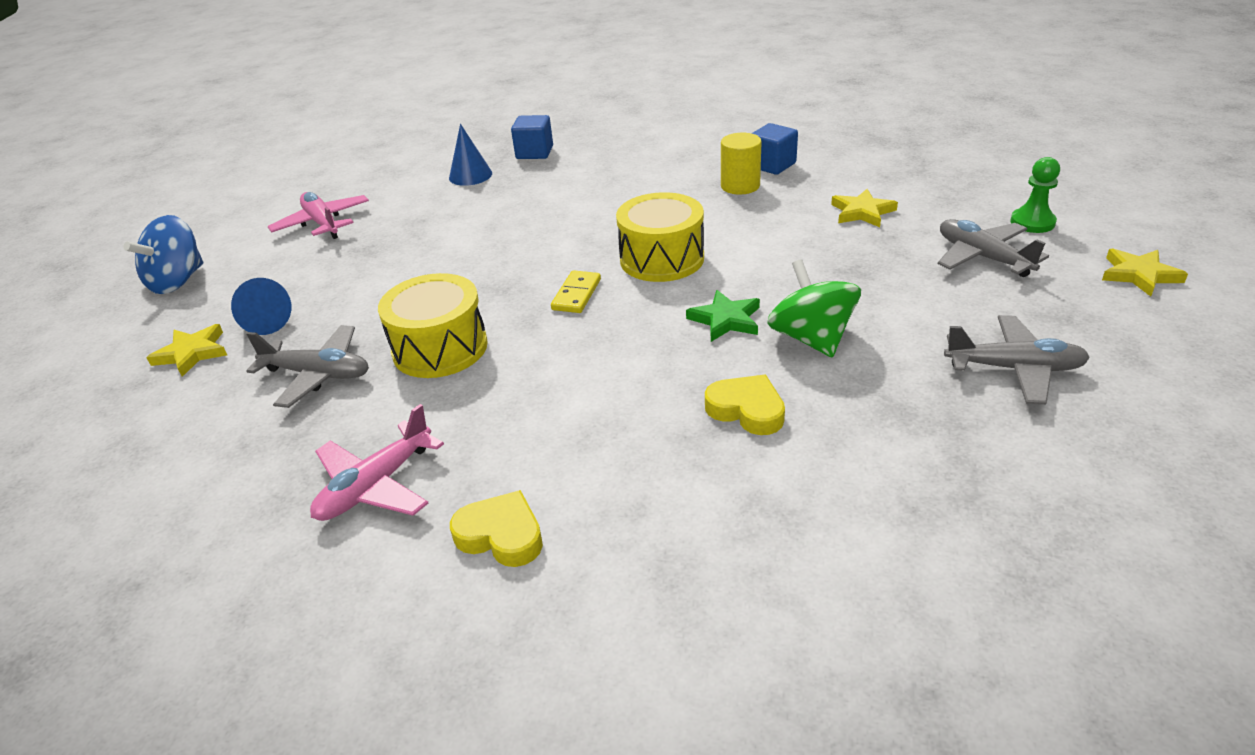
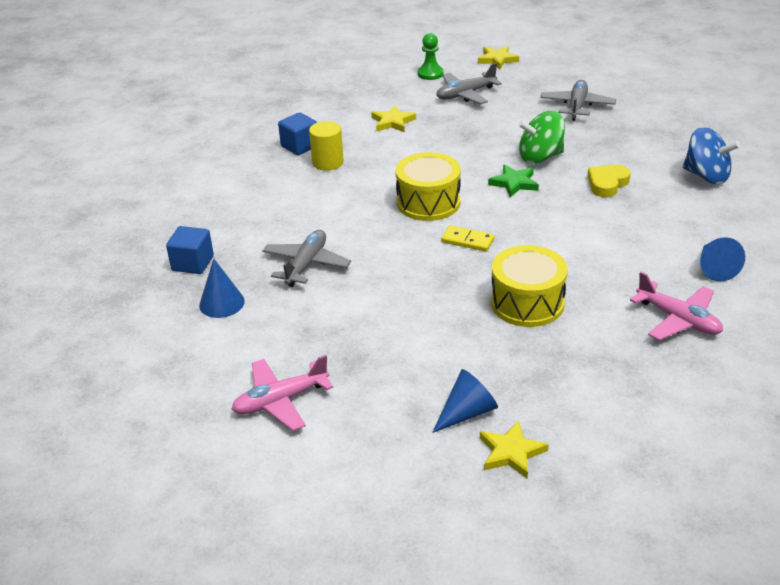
camera: 85 degrees left, 0 degrees up
(178, 281) = (369, 499): blue spinning top -> blue spinning top (706, 176)
(318, 374) = (554, 364): grey plane -> grey plane (306, 265)
(501, 535) = (715, 268): yellow heart -> blue cone

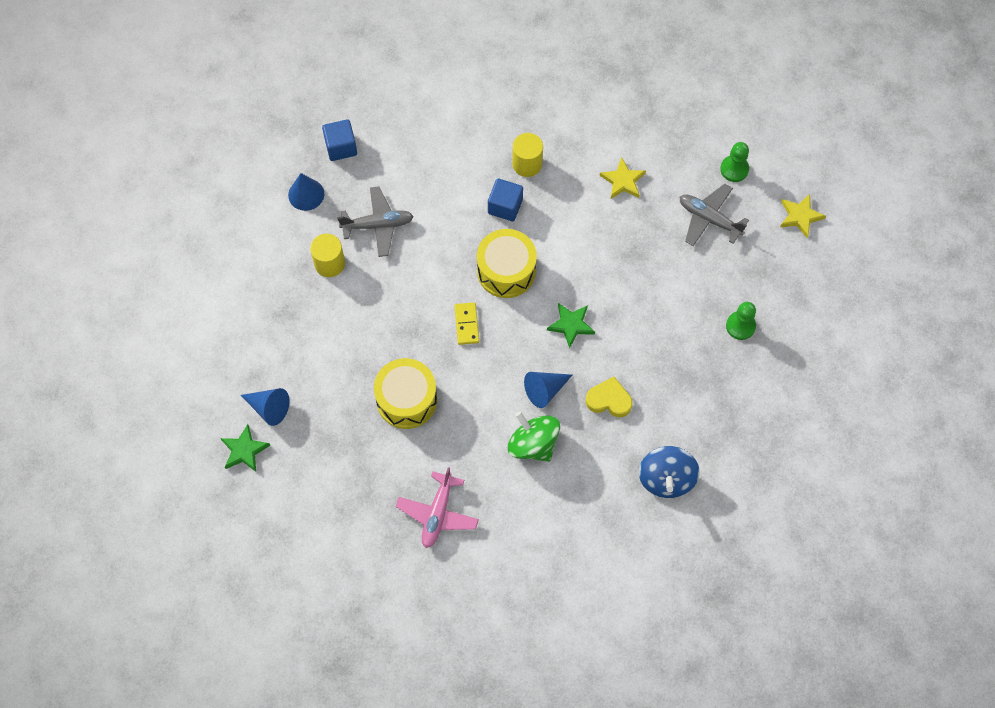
camera: 60 degrees right, 30 degrees up
(280, 401) = (227, 289): pink plane -> none
(300, 146) = (541, 128): blue cube -> blue cube (505, 206)
(320, 310) = (329, 263): none -> yellow cylinder
(511, 452) = (244, 450): yellow star -> green star
(540, 157) = (626, 329): green spinning top -> green spinning top (533, 444)
(577, 106) = (740, 326): grey plane -> green pawn
(715, 268) = (521, 522): blue cone -> blue cone (545, 390)

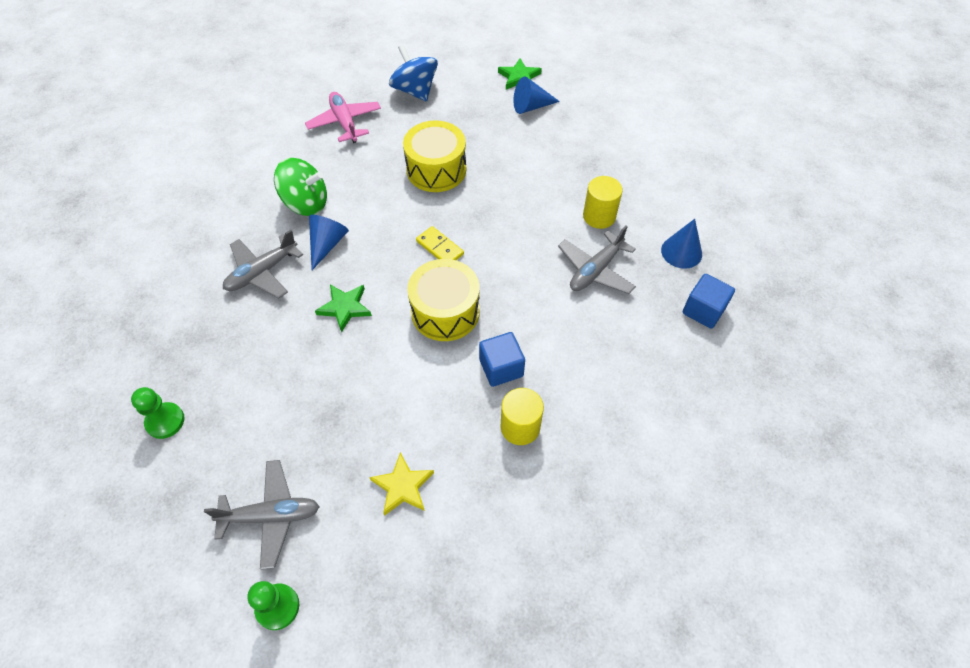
camera: 140 degrees right, 10 degrees down
(609, 400) = (262, 272): yellow heart -> grey plane
(666, 479) = (167, 248): blue spinning top -> blue spinning top (415, 90)
(800, 216) = (154, 606): yellow star -> none

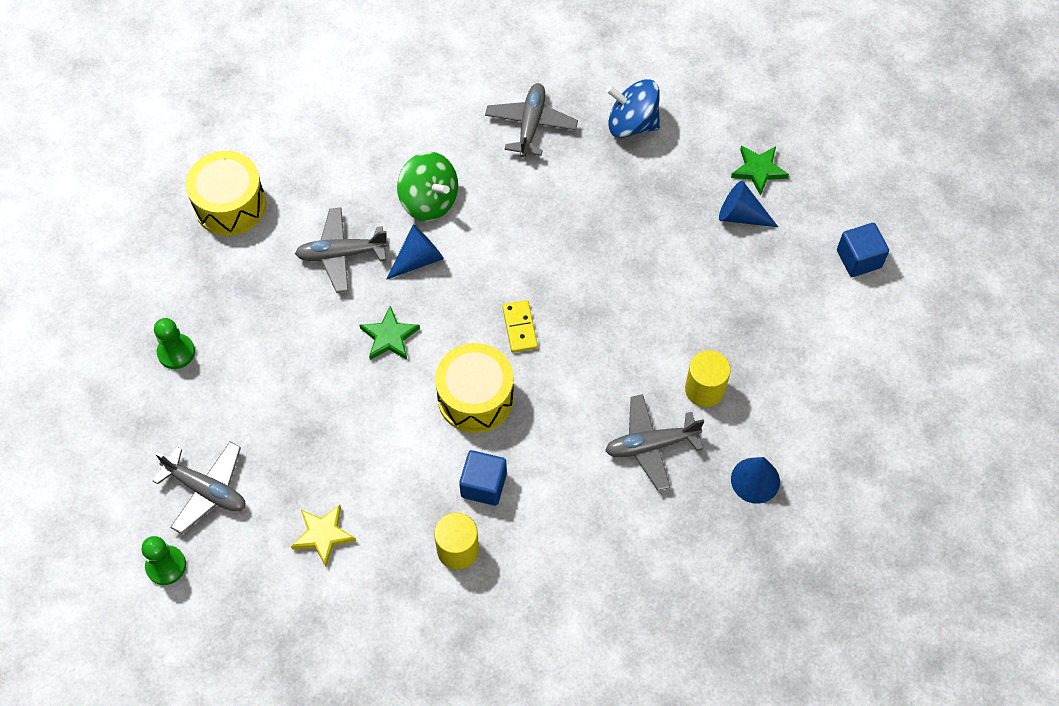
camera: 35 degrees right, 5 degrees up
(345, 122) = (531, 125): pink plane -> grey plane
(415, 90) = (632, 124): blue spinning top -> blue spinning top turned 75 degrees counterclockwise
(436, 170) = (581, 236): yellow drum -> yellow drum (230, 205)
(703, 310) = (721, 553): blue cube -> blue cube (859, 259)

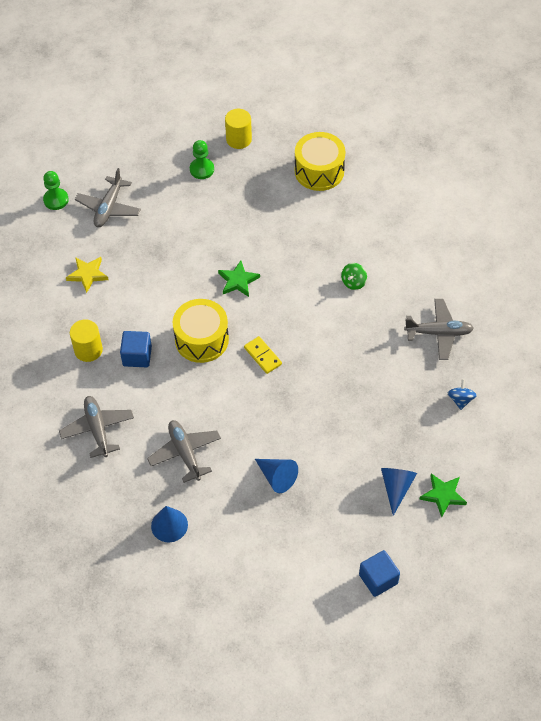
camera: 80 degrees right, 5 degrees down
(341, 254) = (296, 240): grey plane -> grey plane (97, 429)
(418, 259) = (303, 285): blue cone -> blue cone (277, 477)
(429, 201) = (353, 282): green spinning top -> green spinning top, size x0.54
(520, 327) = (262, 356): yellow domino -> yellow domino turned 75 degrees clockwise
(632, 124) = (460, 400): blue spinning top -> blue spinning top, size x0.54
(704, 389) = (237, 482): yellow cylinder -> yellow cylinder (239, 139)

